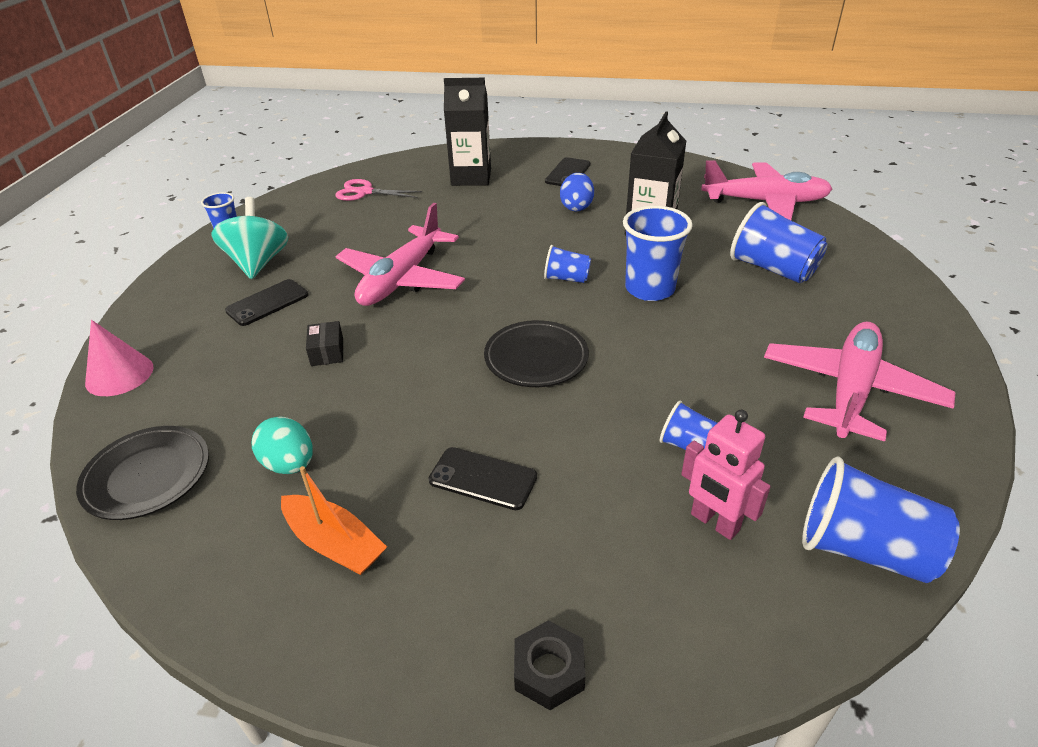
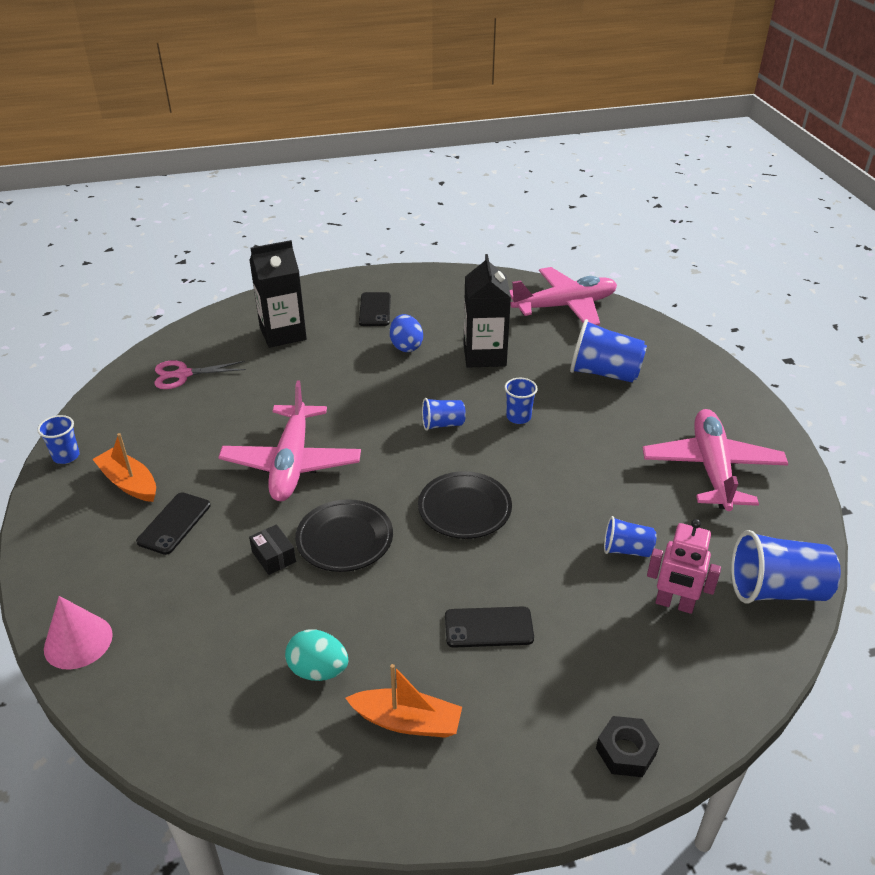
camera: 25 degrees left, 0 degrees up
(148, 476) = (194, 725): black plate -> black plate (344, 539)
(258, 263) = (129, 483): turquoise spinning top -> orange boat
(649, 289) = (518, 417): blue cup -> blue cup, size x0.56

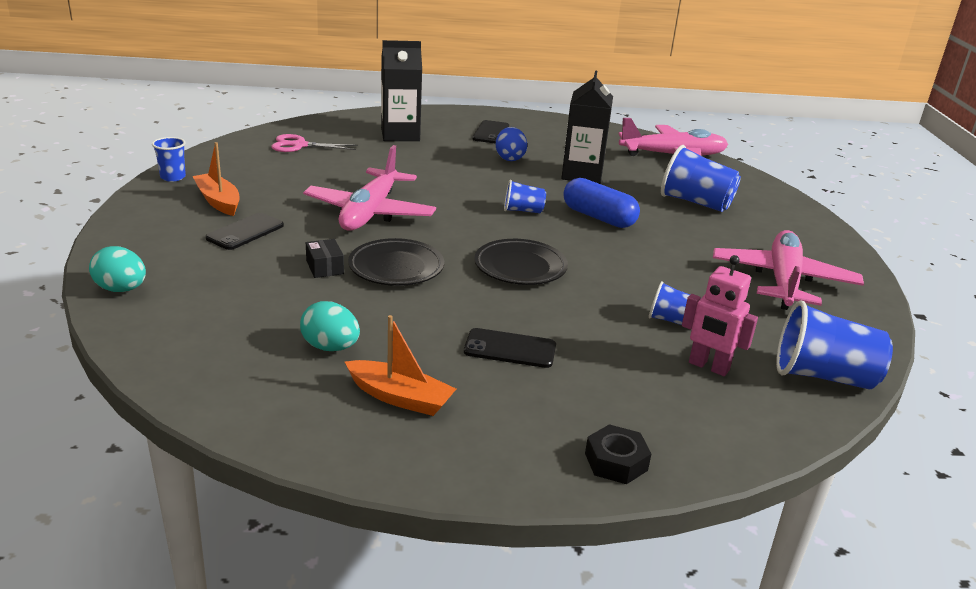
camera: 10 degrees right, 10 degrees down
(78, 641) = (121, 289): pink cone -> turquoise egg
(518, 417) = (598, 217): blue cup -> blue capsule

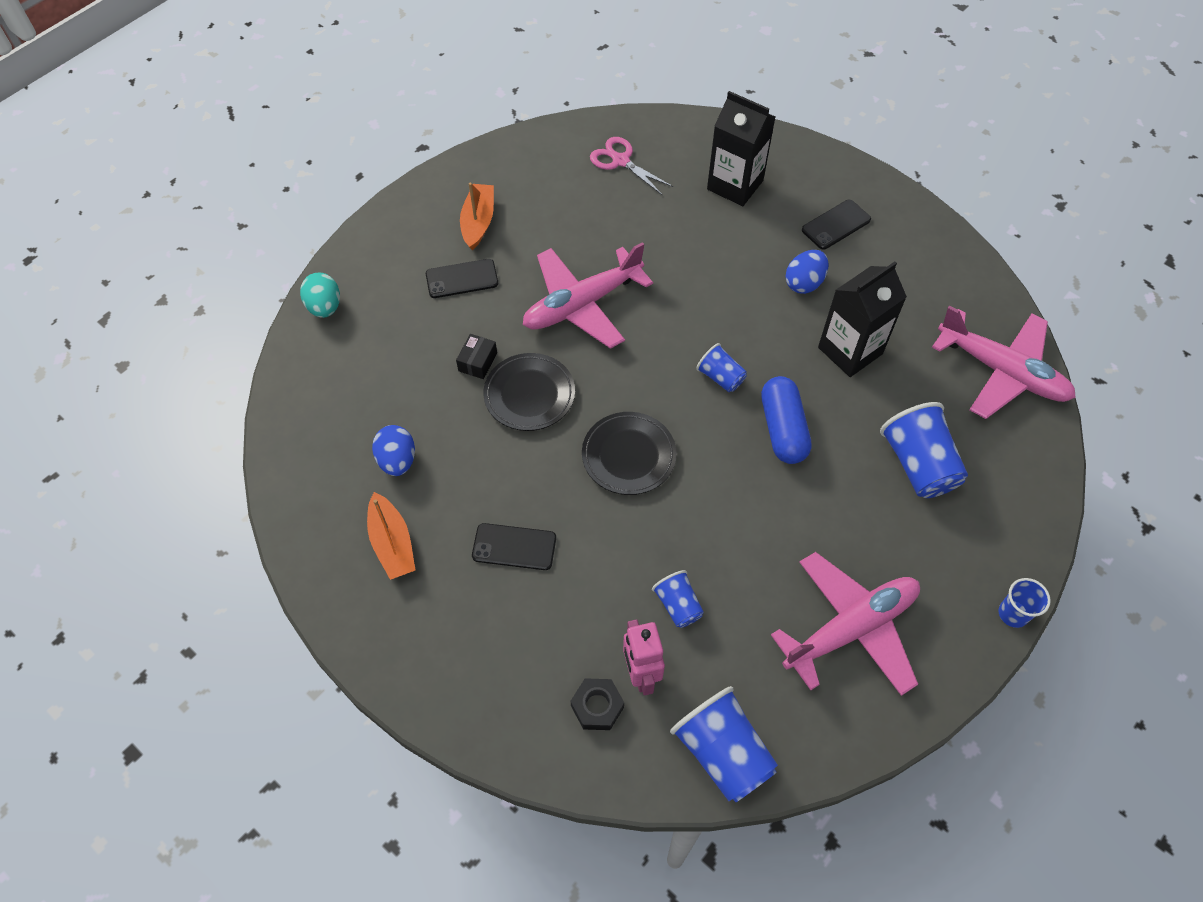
camera: 45 degrees right, 30 degrees up
(173, 177) = (473, 165): blue cup -> blue cup (1013, 614)
(330, 347) = (397, 460): turquoise egg -> blue egg
(510, 349) = (514, 547): black phone -> black phone turned 45 degrees counterclockwise
(616, 462) = (462, 705): black nut -> black nut (597, 706)

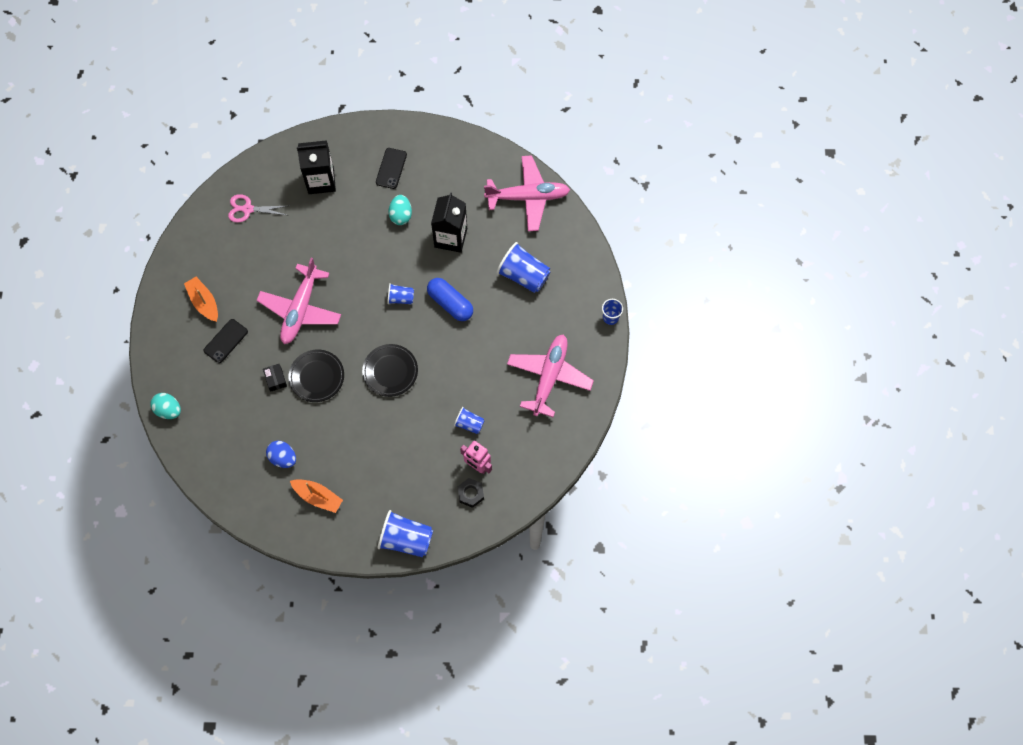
camera: 40 degrees left, 10 degrees up
(514, 547) = (375, 455): black phone -> none
(722, 753) = (536, 471): blue cup -> blue cup (406, 539)
(804, 283) = (401, 215): blue egg -> turquoise egg

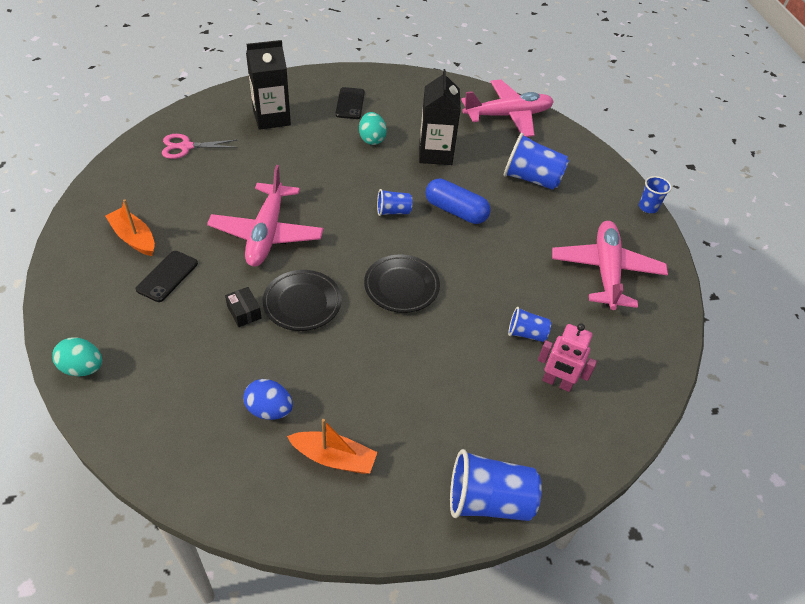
camera: 15 degrees left, 20 degrees down
(470, 494) = (562, 420): black nut -> none

